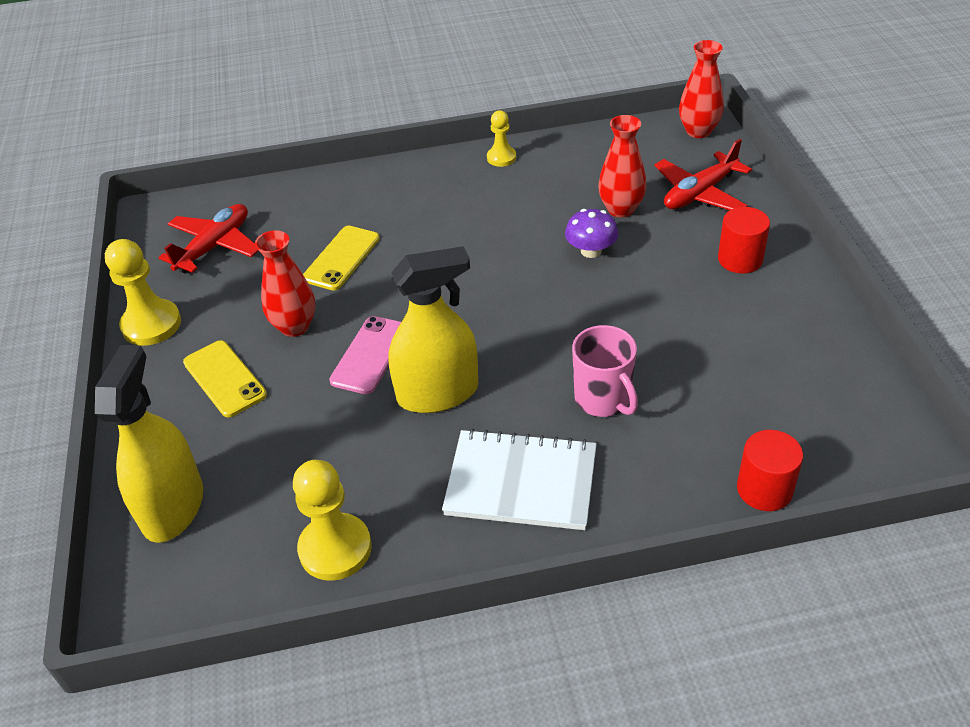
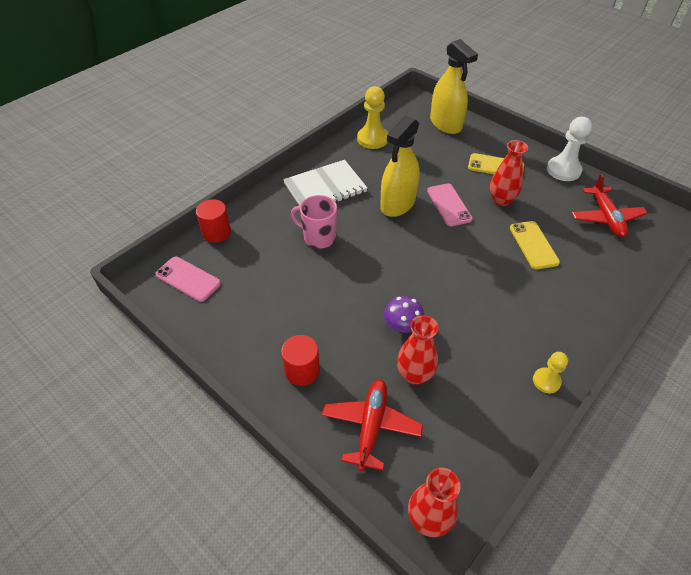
camera: 140 degrees right, 5 degrees up
(151, 324) = (563, 170): yellow pawn -> white pawn
(844, 429) = (188, 279): none -> pink phone

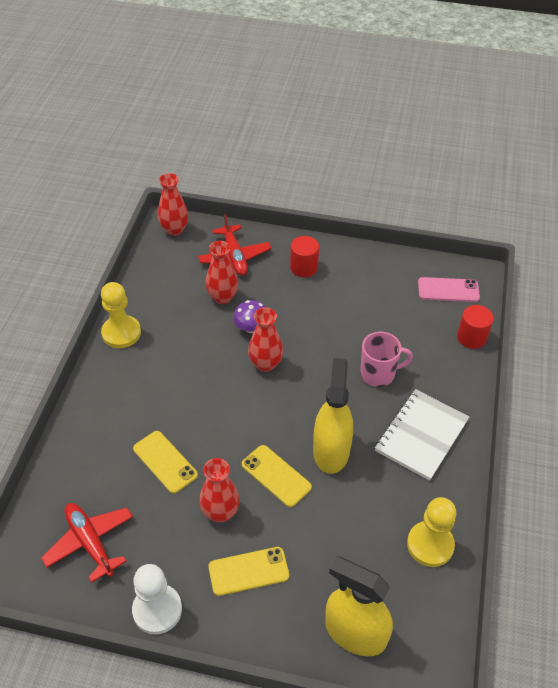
camera: 150 degrees right, 0 degrees up
(409, 285) = (265, 364): none -> red vase
(449, 205) = (276, 476): pink phone -> yellow phone
(546, 381) = (121, 333): yellow pawn -> yellow pawn, size x1.70

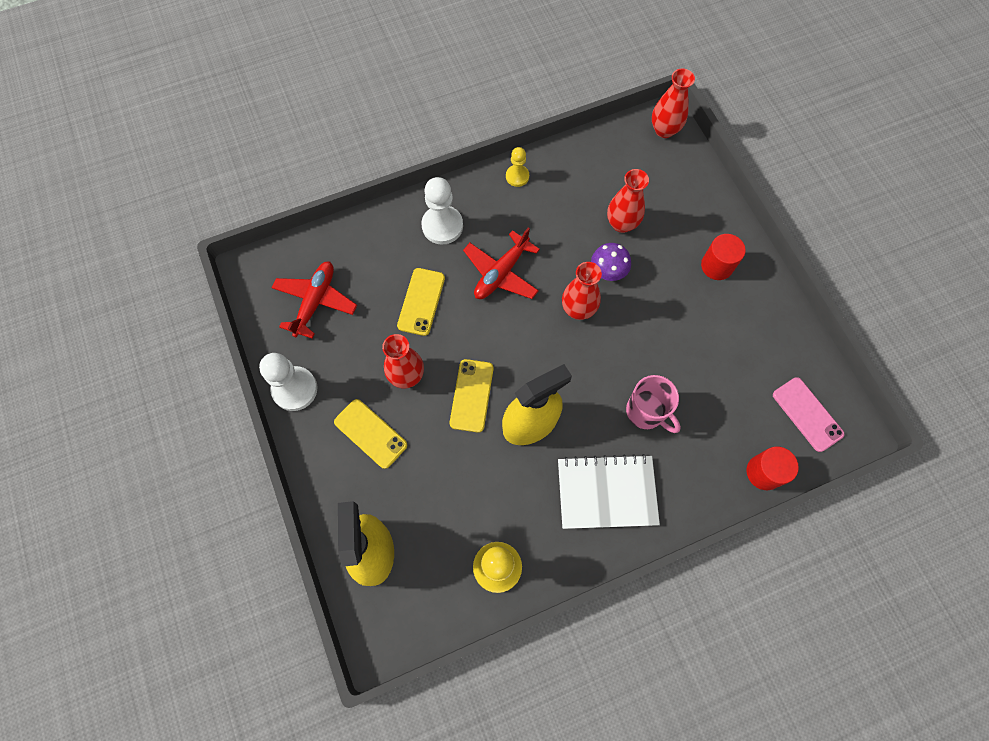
camera: 55 degrees right, 20 degrees up
(113, 406) = (442, 226): none -> white pawn
(121, 333) = (517, 176): yellow pawn -> yellow pawn, size x0.59
(234, 256) = (677, 200): red plane -> red plane (501, 273)

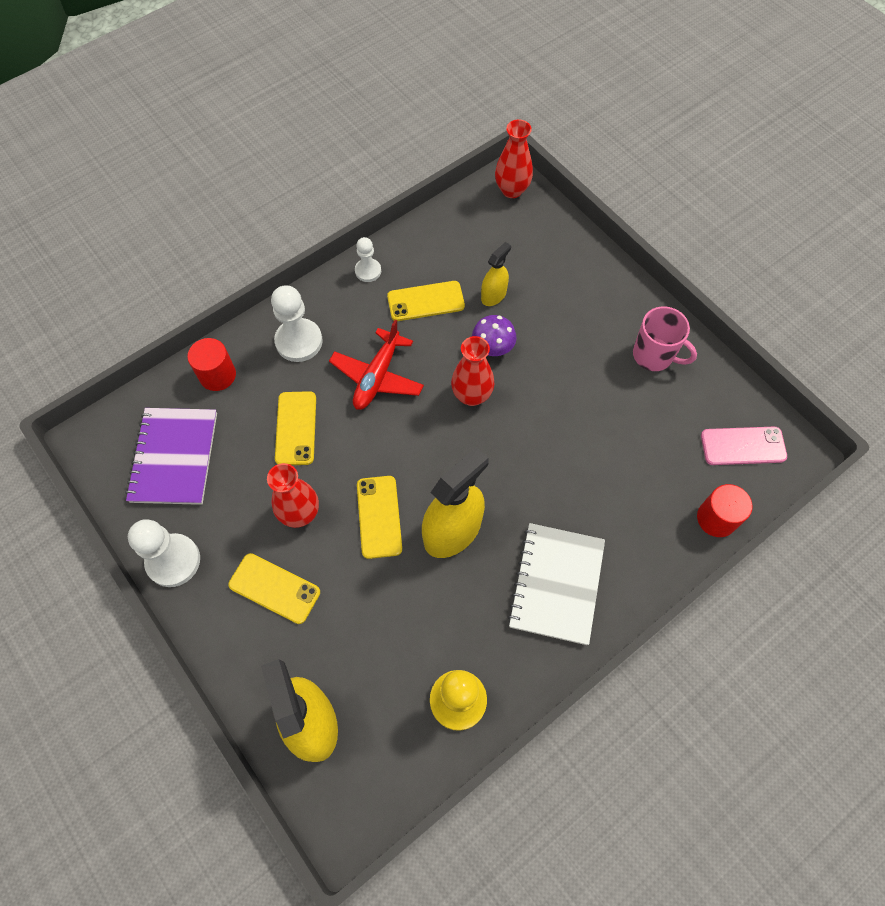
camera: 15 degrees left, 5 degrees down
(315, 302) = (174, 457): red plane -> purple notebook
(517, 176) = (368, 271): yellow pawn -> white pawn
(560, 215) = (425, 301): none -> yellow phone
(606, 492) = (556, 584): white notebook -> white notebook turned 60 degrees counterclockwise
(621, 224) = (493, 295): red vase -> yellow spray bottle
(646, 412) = (575, 486): pink mug -> pink mug (654, 355)
(717, 266) = (605, 315): red cylinder -> red cylinder (217, 375)
(807, 414) = (743, 446): pink phone -> pink phone turned 45 degrees counterclockwise

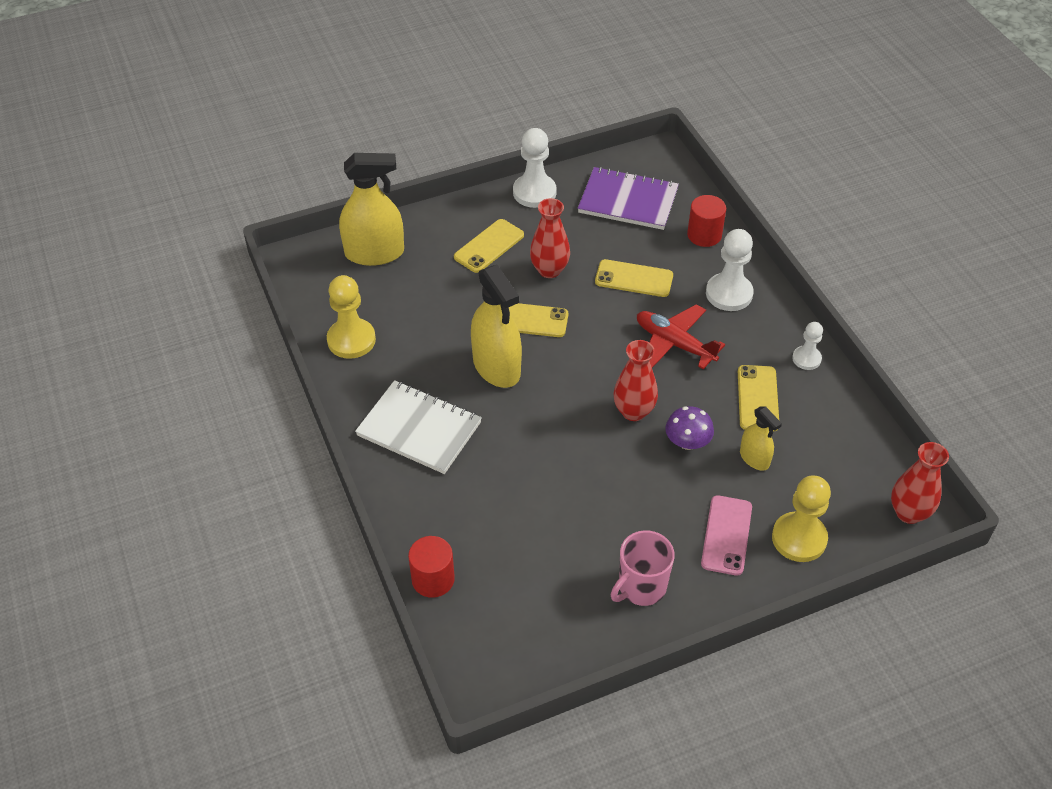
camera: 105 degrees right, 15 degrees down
(563, 256) = (799, 538): none -> yellow pawn
(743, 446) = (504, 635): pink phone -> pink phone (726, 535)

